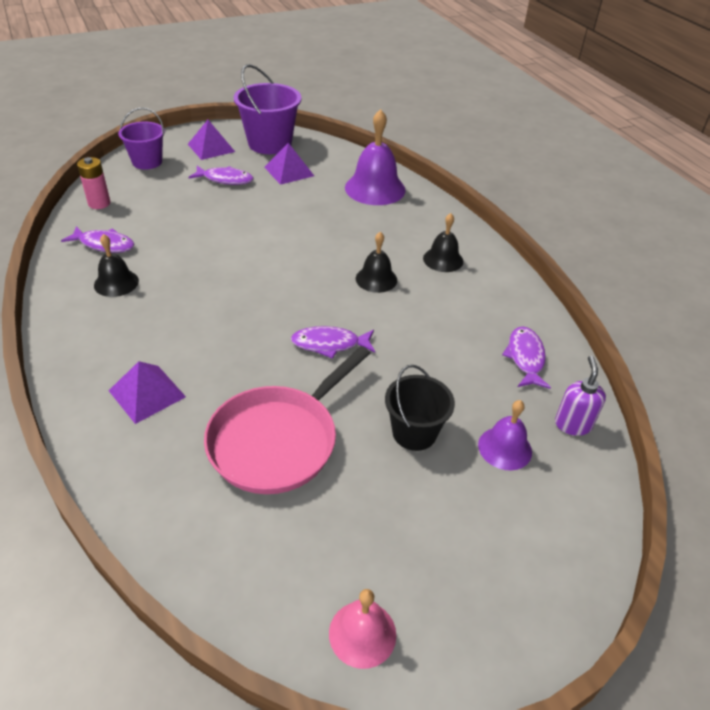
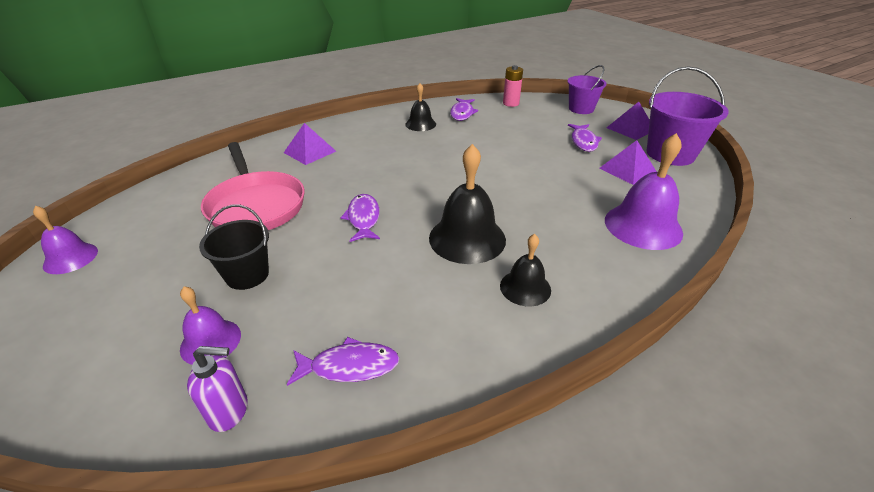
camera: 85 degrees right, 5 degrees down
(278, 440) = (256, 205): pink pan -> pink pan turned 150 degrees counterclockwise
(362, 633) = (70, 258): pink bell -> purple bell
(376, 279) = (467, 238): black bell -> black bell, size x1.72

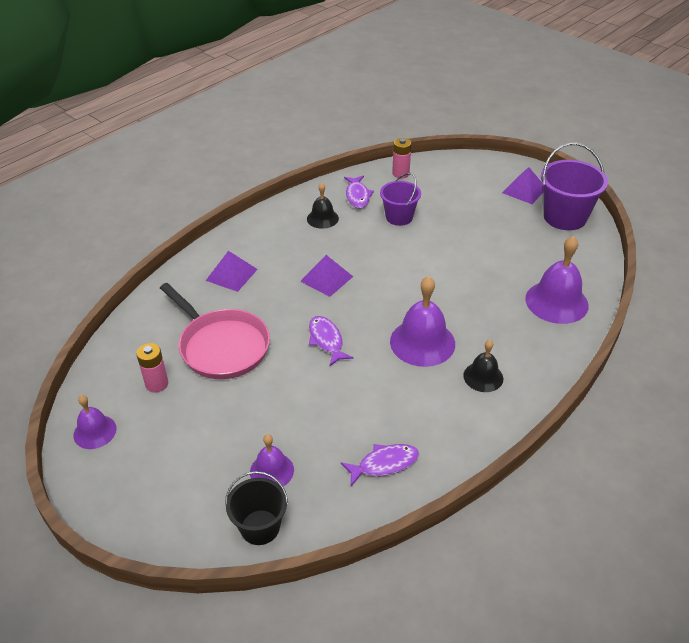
camera: 15 degrees left, 5 degrees up
(168, 226) = (157, 384): none -> pink battery
(229, 411) = (320, 512): purple soap dispenser -> none
(247, 275) = (261, 413): black bucket -> black bucket (260, 527)
(467, 238) = (422, 342): black bell -> purple bell
(581, 109) = (472, 170): purple bucket -> purple bucket (399, 217)
(583, 142) = (486, 215): purple fish -> none
(627, 170) = (532, 243): purple pyramid -> purple pyramid (326, 279)

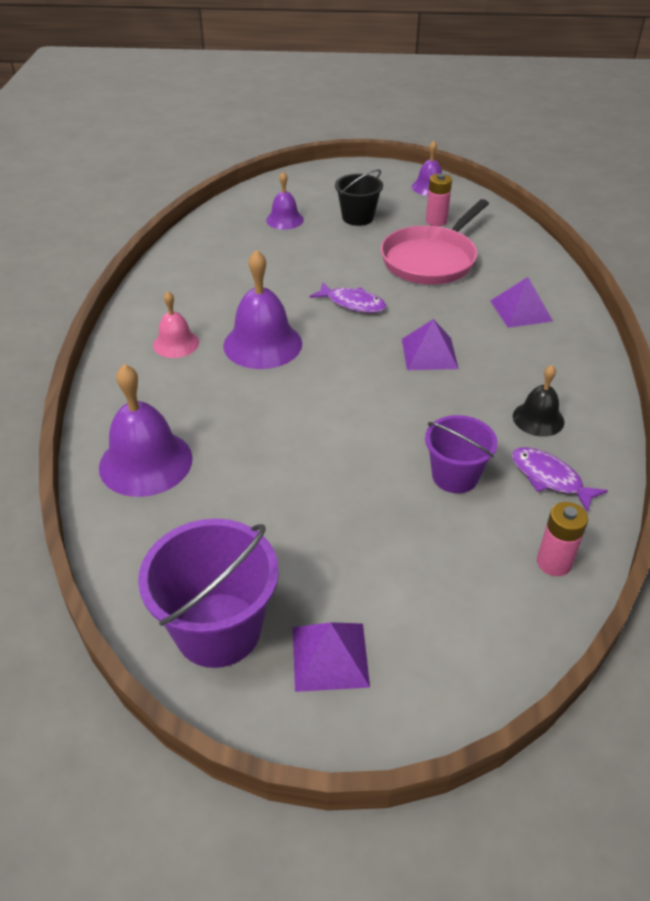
camera: 140 degrees right, 0 degrees up
(221, 346) = (431, 260): pink pan -> pink pan turned 60 degrees counterclockwise
(260, 527) = (257, 198): black bucket -> black bucket (358, 217)
(384, 464) = (208, 254): purple fish -> none
(483, 377) = (176, 343): black bell -> pink bell

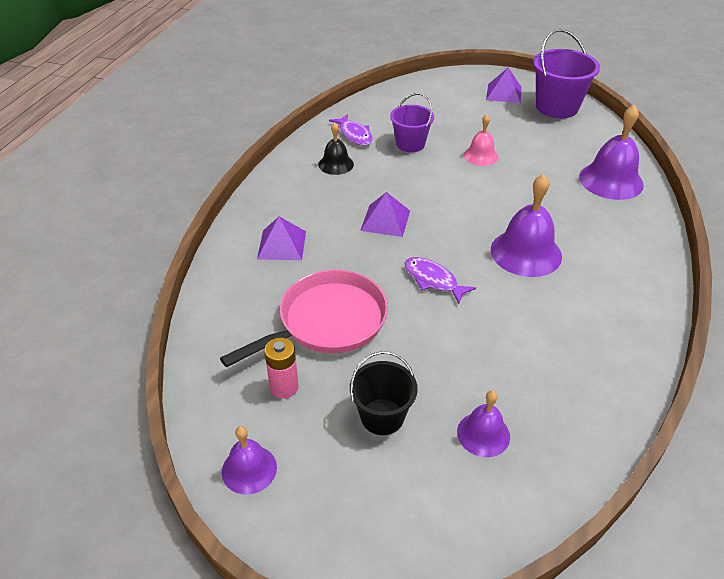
camera: 165 degrees left, 0 degrees up
(176, 343) = (606, 266): pink bell -> pink bell (481, 156)
(554, 562) = (380, 104): pink battery -> none

